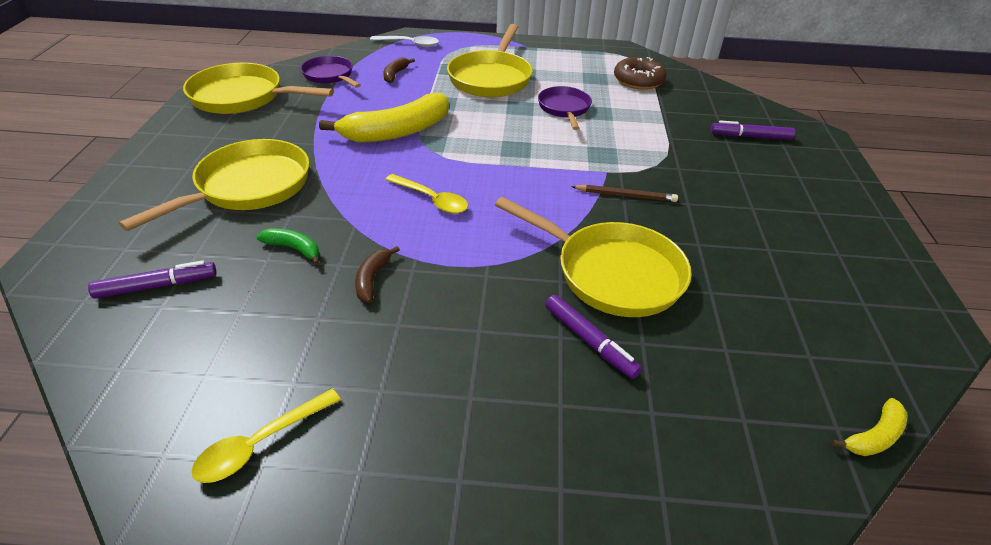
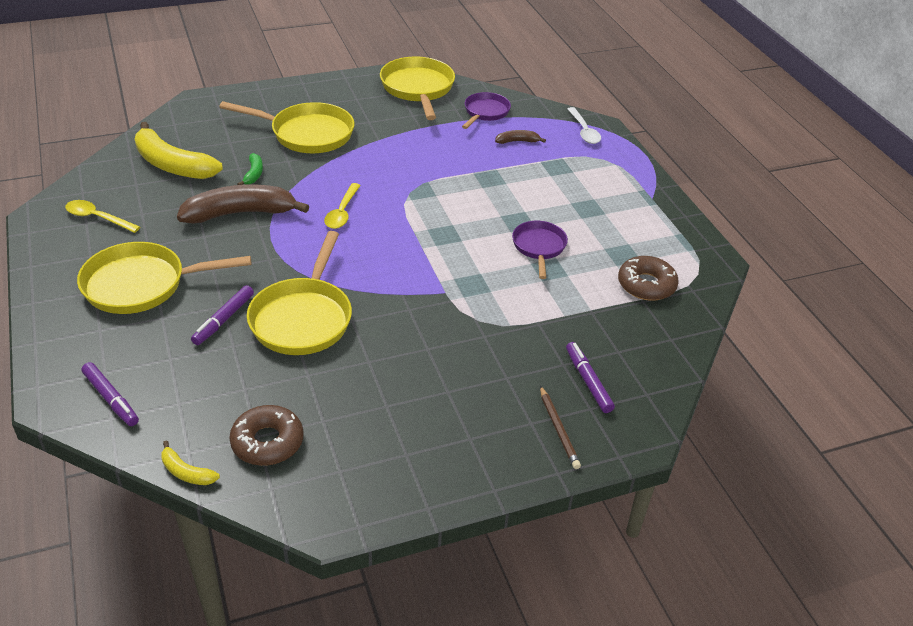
camera: 65 degrees right, 0 degrees up
(157, 286) = (195, 141): purple marker -> purple marker (111, 399)
(372, 279) = (240, 213): brown banana -> brown banana, size x2.21
(397, 132) = (424, 170): yellow banana -> yellow banana (172, 165)
(491, 78) = (560, 192): yellow pan -> yellow pan (141, 284)
(564, 109) = (539, 247): purple pan -> purple pan turned 60 degrees counterclockwise
(625, 196) = (414, 309): brown pencil -> brown pencil (558, 429)
(820, 349) = (267, 442): none -> brown donut

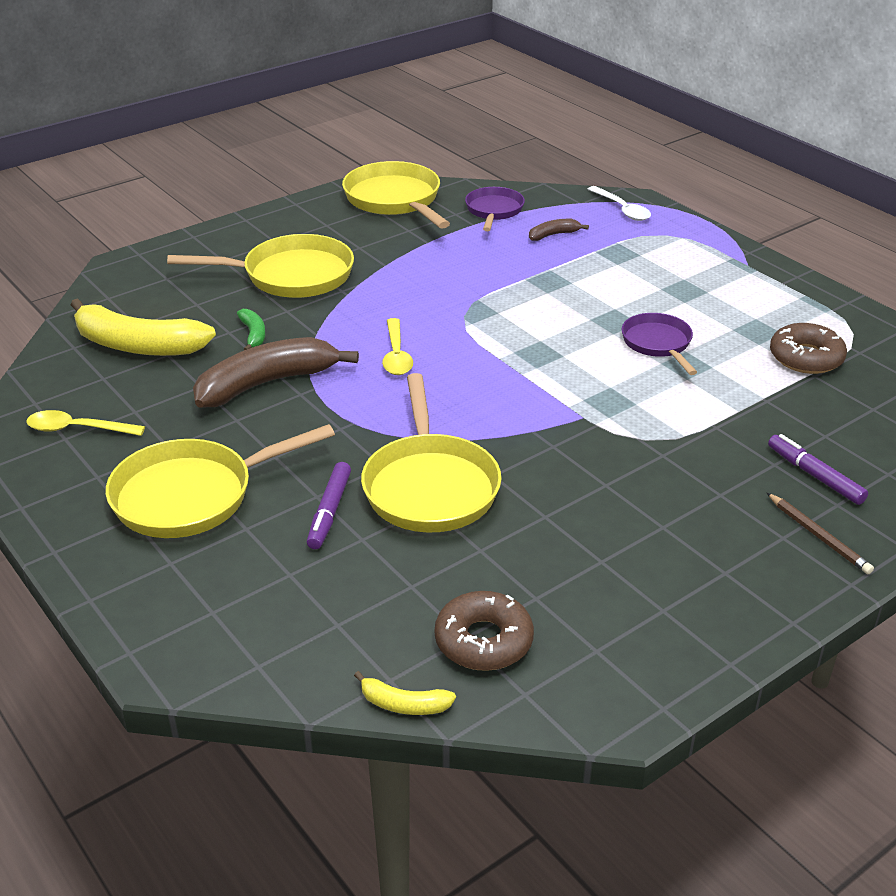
camera: 15 degrees left, 5 degrees down
(111, 399) = (243, 642): purple marker -> none

